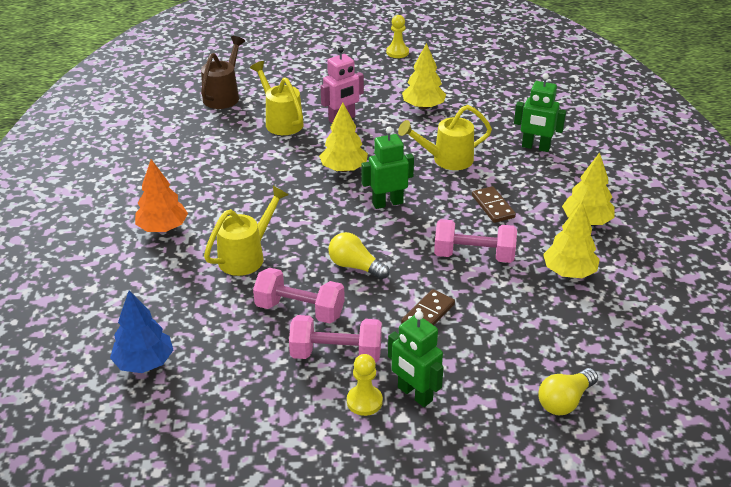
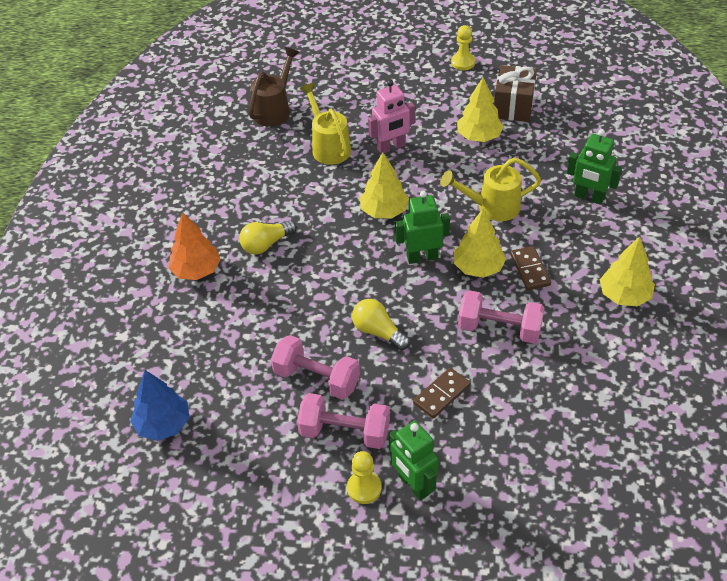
camera: 10 degrees right, 10 degrees up
(246, 256) = (273, 311): yellow watering can -> none
(450, 83) = (513, 106): none -> brown gift
(565, 401) = (559, 507): yellow light bulb -> yellow light bulb (266, 244)
(569, 272) = (594, 357): yellow tree -> yellow tree (478, 267)

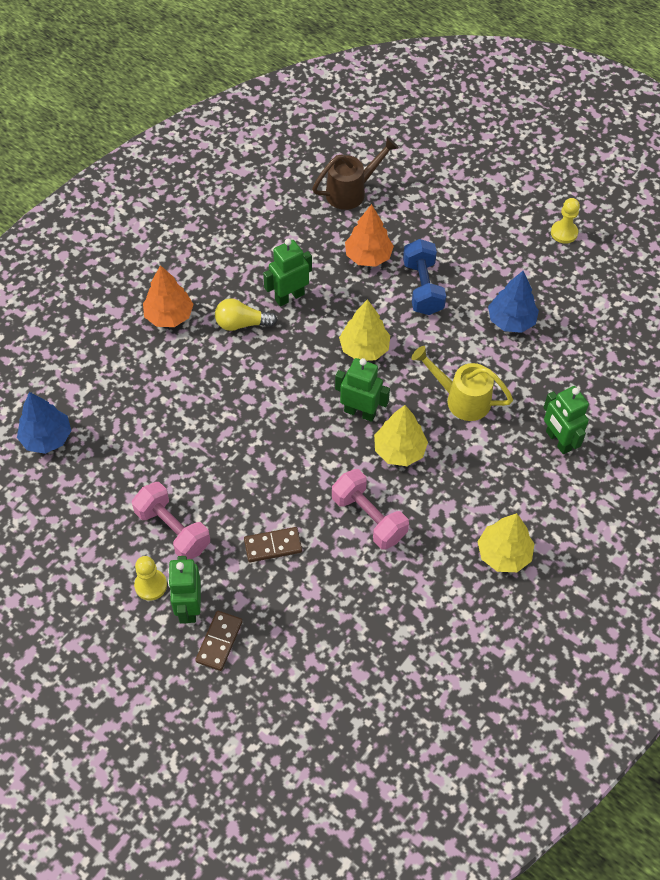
camera: 30 degrees right, 10 degrees up
(289, 205) = (289, 297): none -> green robot
(317, 379) = (187, 470): pink dumbbell -> none
(328, 147) = (368, 256): yellow watering can -> orange tree
(378, 332) = (268, 459): yellow light bulb -> none
(391, 147) = (422, 288): pink robot -> blue dumbbell
(479, 137) = (511, 321): yellow tree -> blue tree
(513, 106) = (570, 306): brown gift -> none
(530, 270) = (442, 479): brown domino -> brown domino (219, 641)

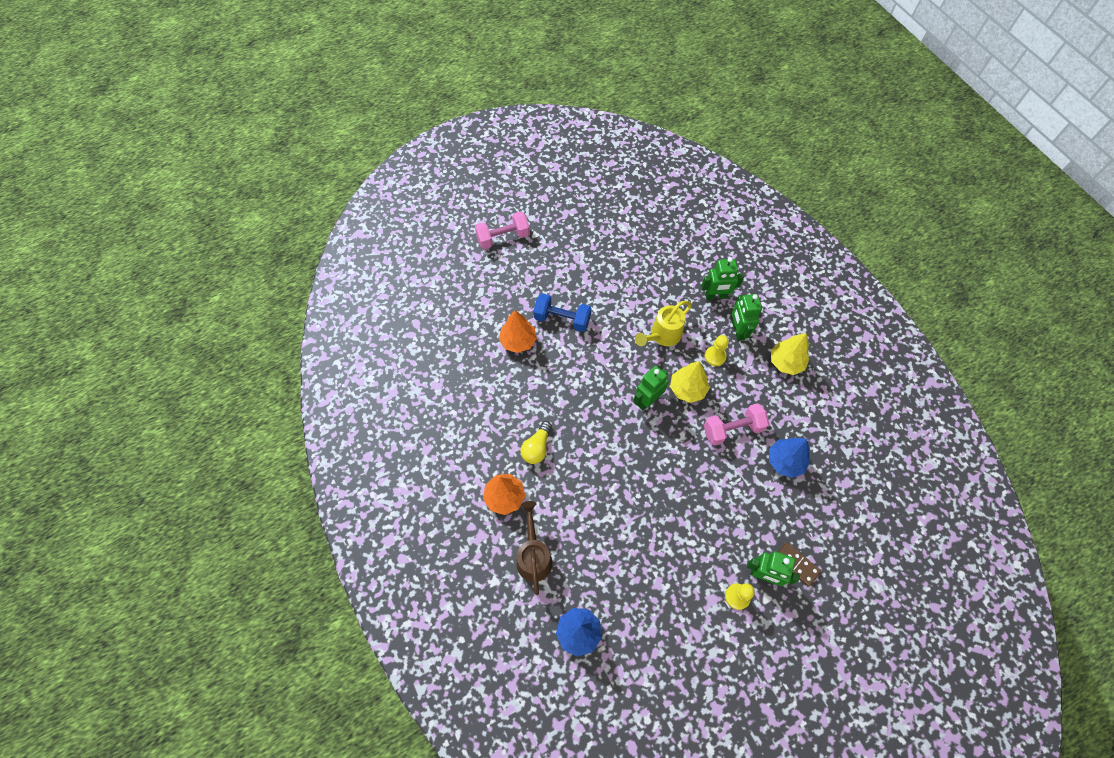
camera: 65 degrees left, 5 degrees up
(173, 530) = (696, 564): pink dumbbell -> pink dumbbell (503, 238)
(273, 546) = (733, 499): brown domino -> none
(289, 297) = (528, 406): green robot -> green robot (738, 331)
(351, 192) = (454, 328): brown watering can -> brown watering can (533, 556)
(364, 348) = (596, 376): yellow tree -> none
(511, 321) = (613, 281): blue tree -> blue tree (785, 461)
(564, 233) = (558, 220): yellow pawn -> yellow pawn (715, 356)

